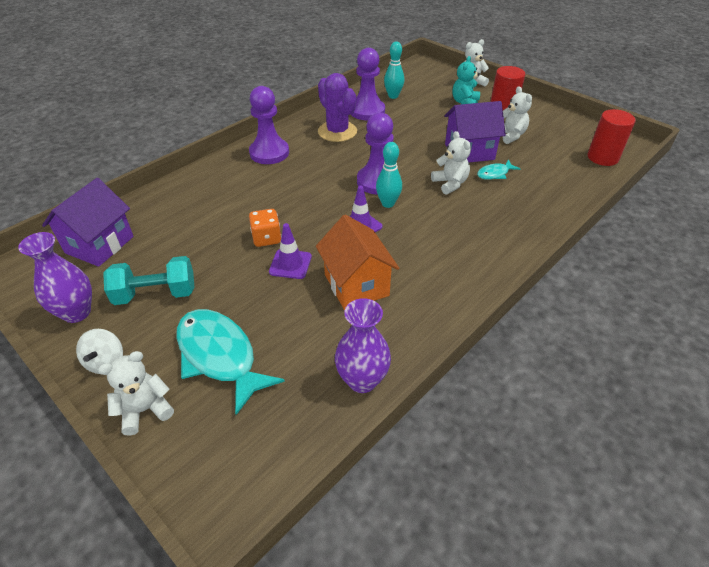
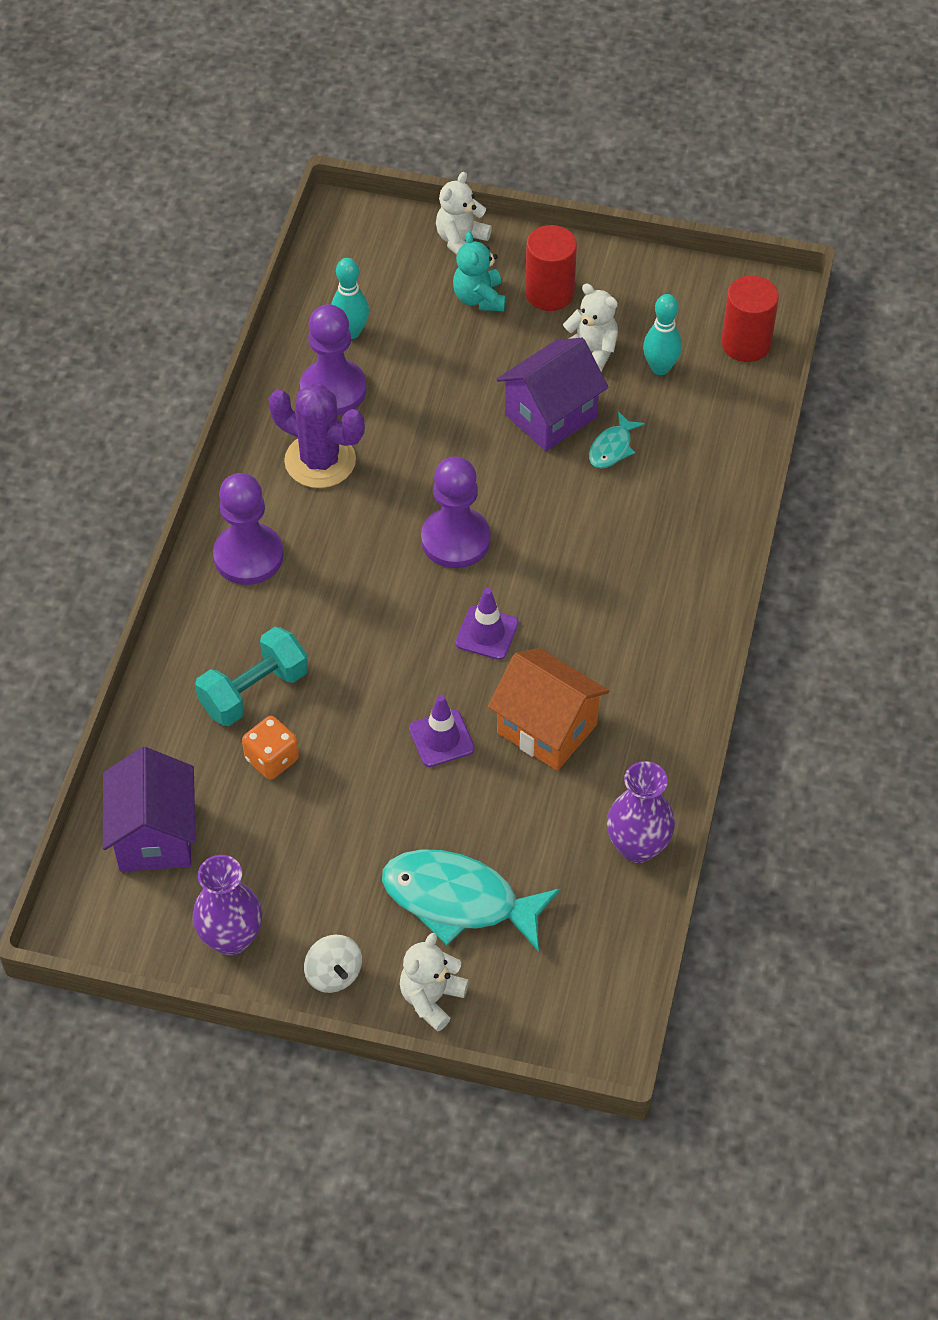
camera: 30 degrees left, 10 degrees up
(156, 294) = (307, 865): turquoise dumbbell -> turquoise dumbbell (254, 691)
(266, 238) = (377, 714): orange dice -> orange dice (272, 759)
(388, 203) = (498, 575): turquoise bowling pin -> turquoise bowling pin (660, 368)
(450, 184) = (561, 497): white teddy bear -> none

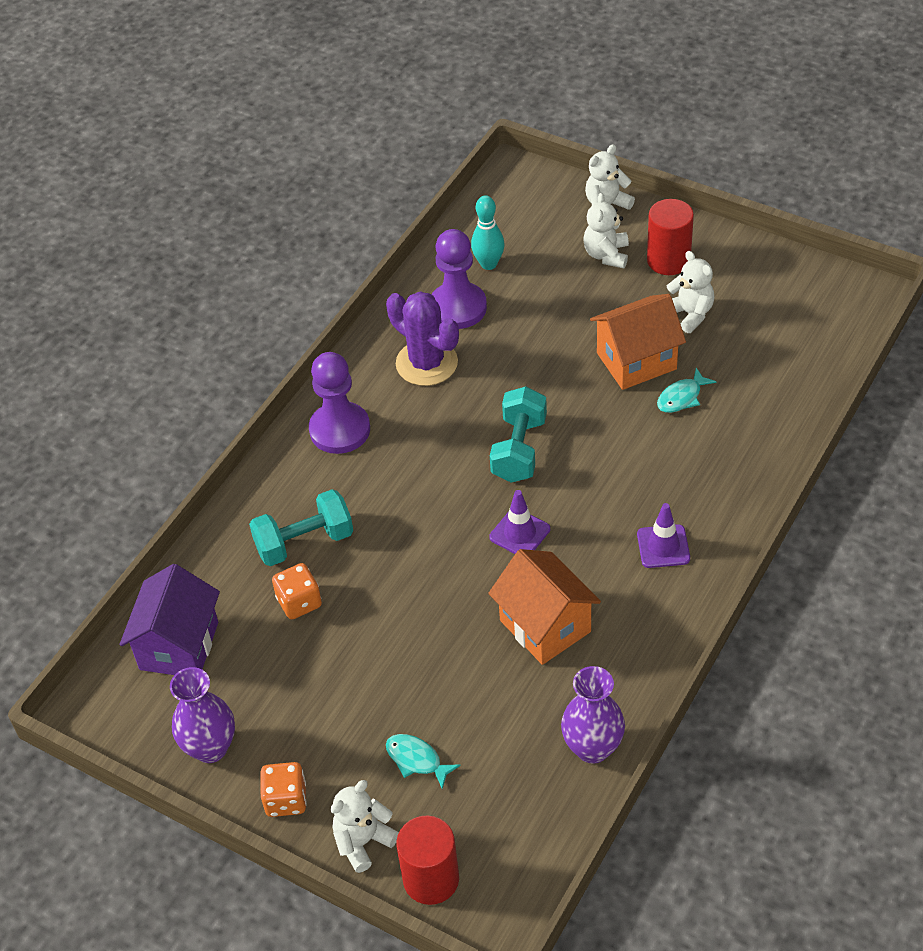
camera: 20 degrees right, 5 degrees down
(333, 974) = (286, 799): white spinning top -> orange dice
(441, 738) = (449, 615): purple traffic cone -> purple traffic cone (663, 546)
(455, 540) = (519, 449): purple pawn -> turquoise dumbbell
(458, 900) = (416, 760): turquoise fish -> turquoise fish, size x0.48
(479, 298) = (606, 255): turquoise teddy bear -> white teddy bear
(551, 416) = (636, 361): purple house -> orange house
(660, 368) = (746, 338): turquoise bowling pin -> none
(746, 344) = (830, 330): red cylinder -> red cylinder (431, 879)

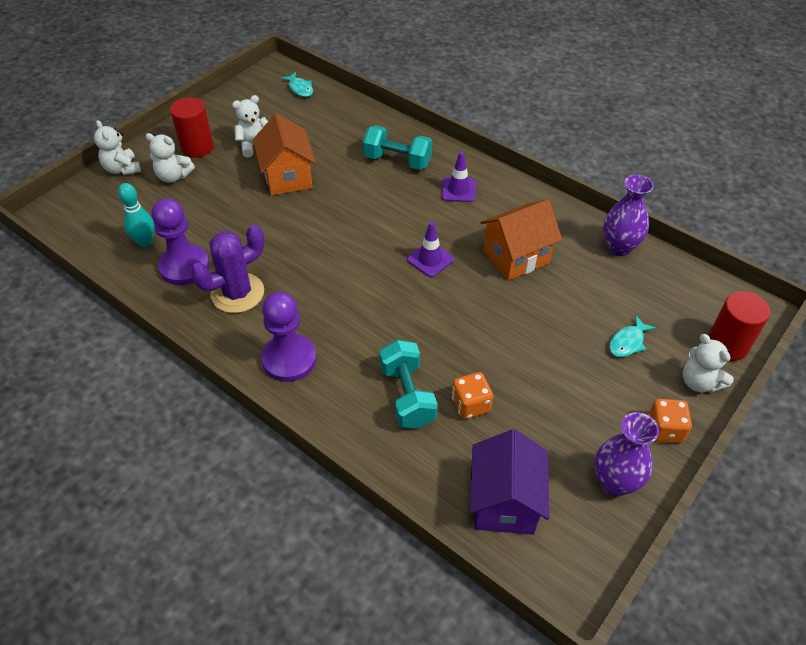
camera: 85 degrees left, 0 degrees up
(179, 646) = (504, 502): purple house -> purple house turned 75 degrees clockwise
(519, 449) = (349, 249): turquoise dumbbell -> turquoise dumbbell (397, 161)
(682, 397) = (330, 161): turquoise fish -> turquoise fish (300, 89)

